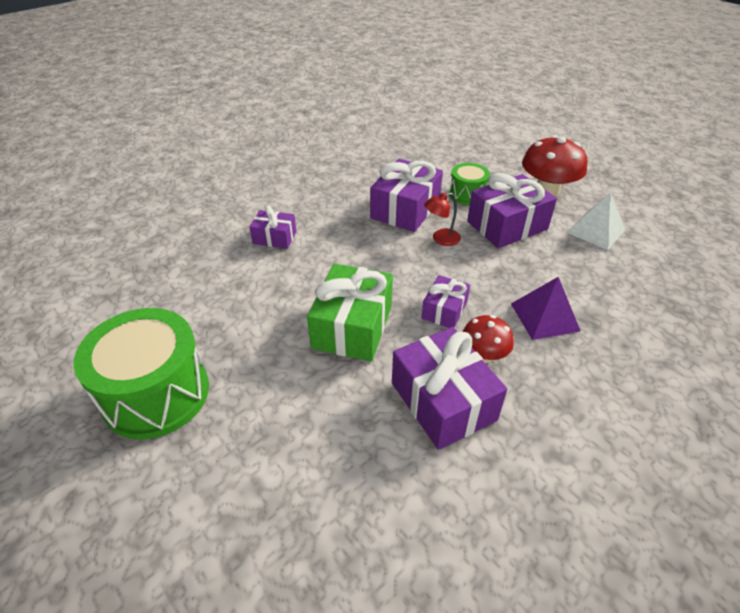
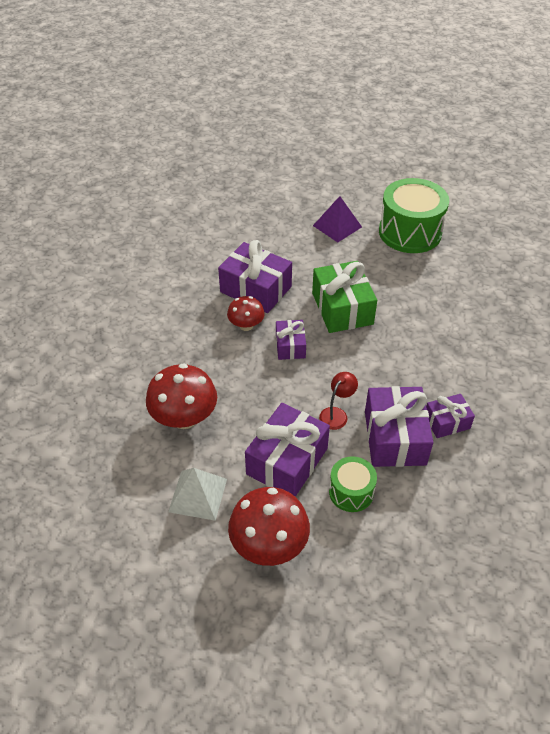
camera: 150 degrees right, 5 degrees up
(274, 237) = (470, 352): purple gift -> purple gift (446, 422)
(545, 317) = (216, 371): purple pyramid -> purple pyramid (337, 226)
(594, 287) = (184, 417): none -> red mushroom

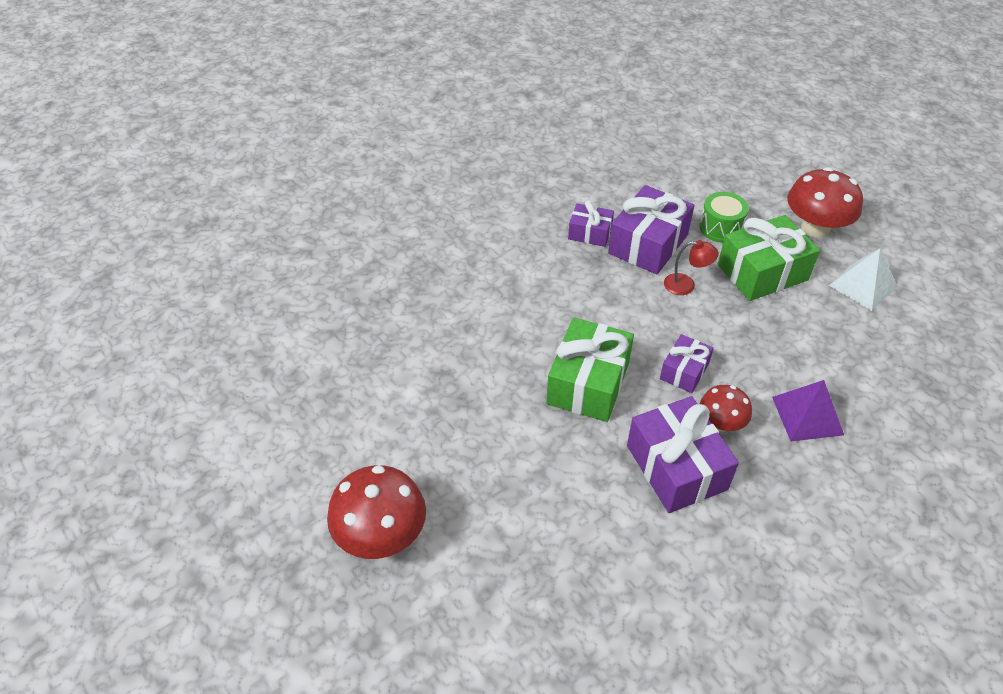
camera: 145 degrees left, 0 degrees up
(184, 417) = (848, 355): red mushroom -> red mushroom (381, 535)
(287, 461) = (762, 272): purple gift -> green gift
(336, 414) = (686, 285): red lamp -> red lamp turned 150 degrees counterclockwise
(337, 226) = (483, 509): purple pyramid -> purple pyramid (807, 415)
(410, 232) = (399, 440): green drum -> none

